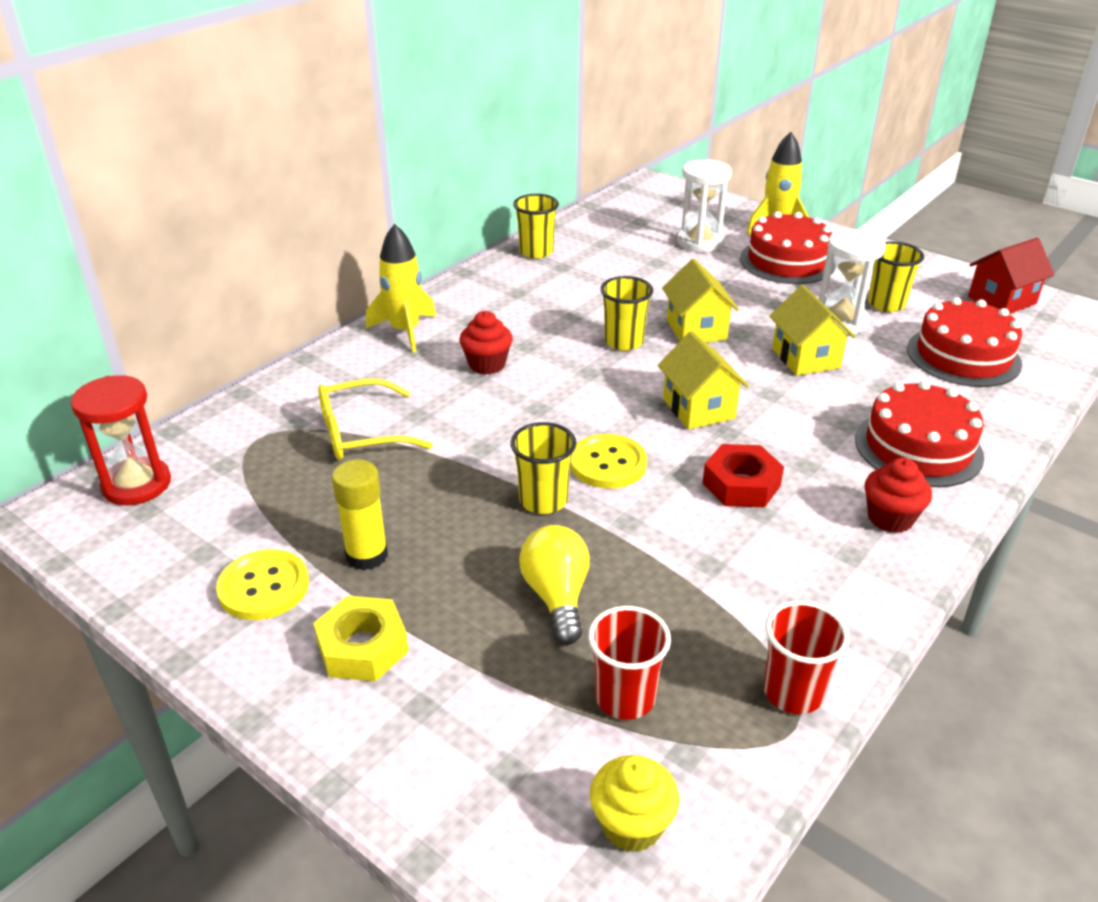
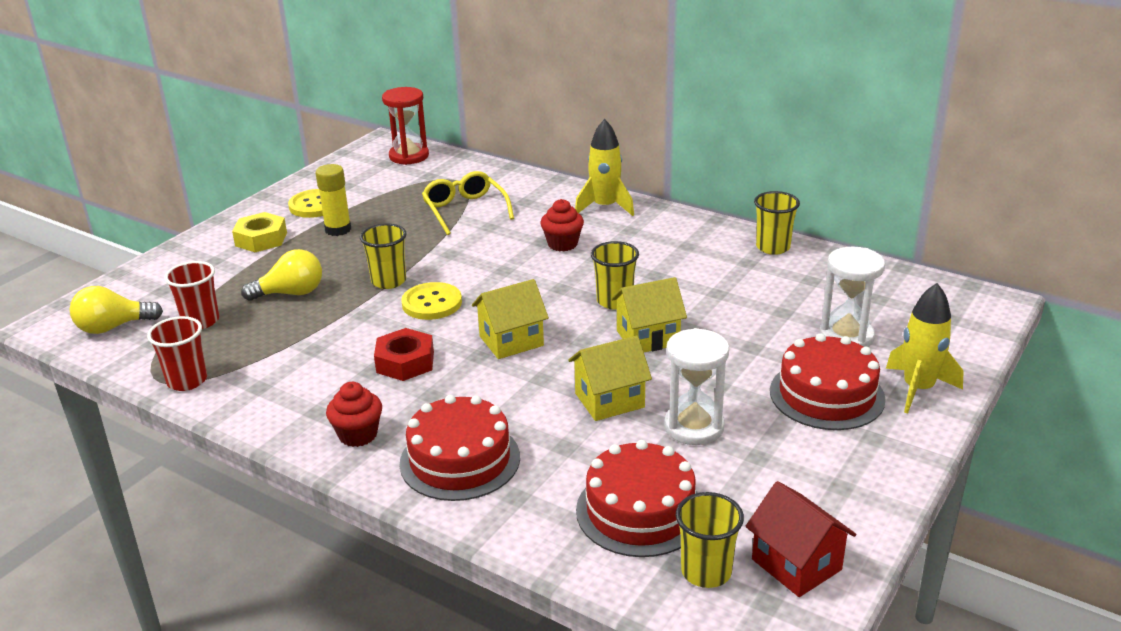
camera: 85 degrees right, 5 degrees down
(631, 825) = (113, 327): yellow cupcake -> yellow light bulb
(886, 304) = (747, 463): yellow cup -> yellow cup (706, 572)

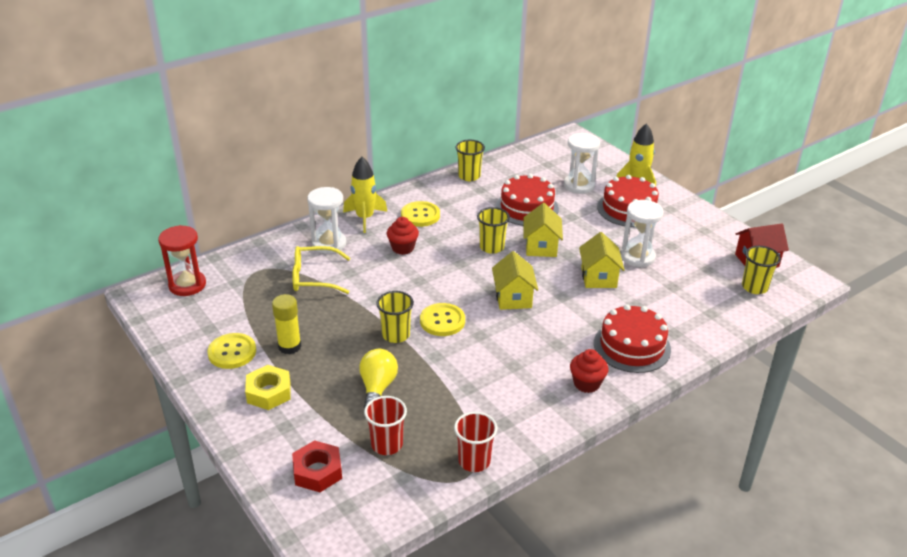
camera: 70 degrees left, 5 degrees up
(113, 327) = (360, 501): yellow light bulb -> none
(405, 362) = (512, 347): red nut -> red nut (317, 471)
(535, 201) = (329, 244): none -> white hourglass
(640, 511) = (702, 294): red cake -> red cake (527, 208)
(644, 237) = (420, 215): none -> yellow button

